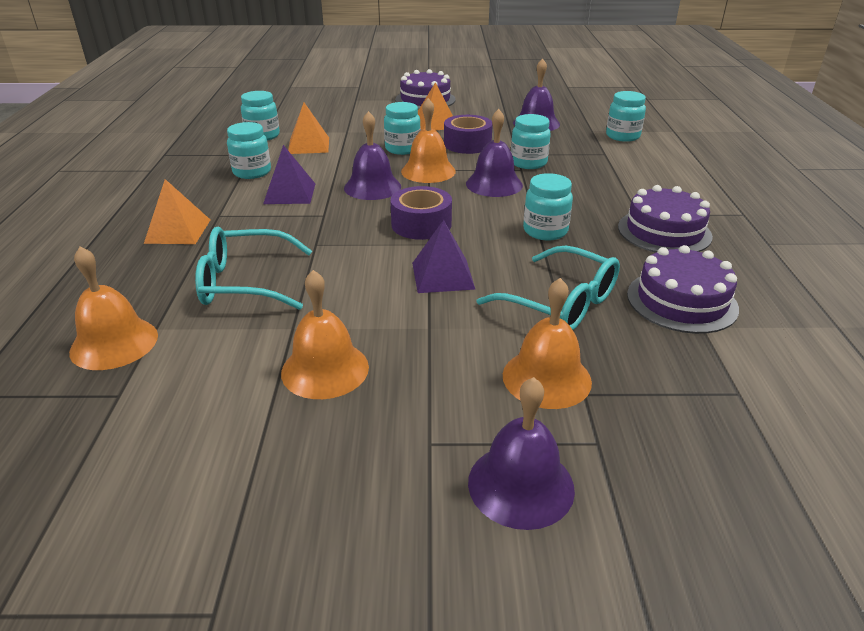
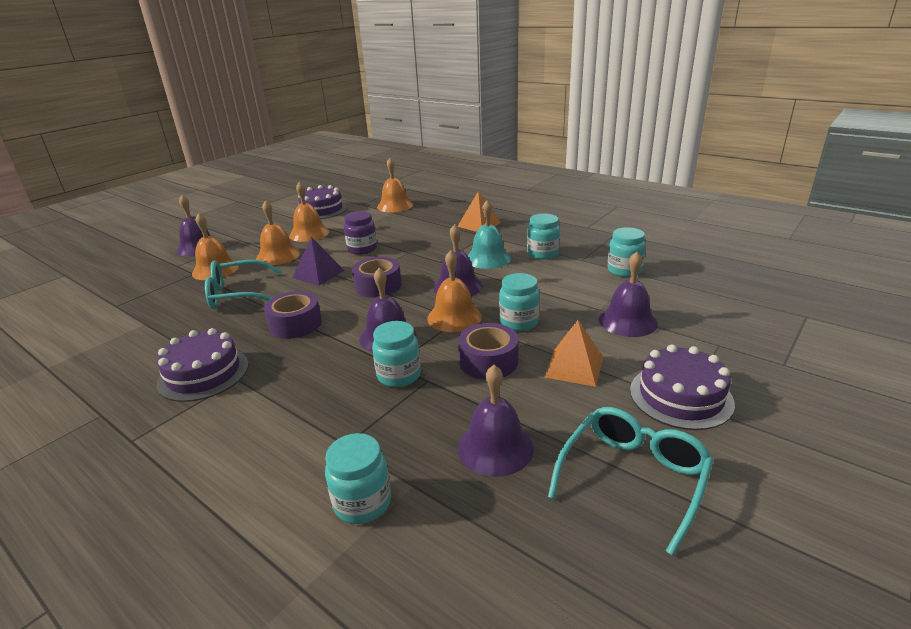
camera: 130 degrees right, 5 degrees down
(244, 282) = (399, 230): turquoise glasses -> turquoise glasses (633, 477)
(289, 193) = (488, 258): purple pyramid -> turquoise bell
(308, 145) = (578, 283): orange pyramid -> none
(339, 280) = (362, 249): none -> purple jar
(355, 121) = (628, 321): none -> purple bell
(435, 345) = (278, 255): none -> orange bell
(545, 231) = (295, 324): turquoise jar -> purple tape
(681, 301) = (164, 330): purple cake -> purple cake (321, 210)

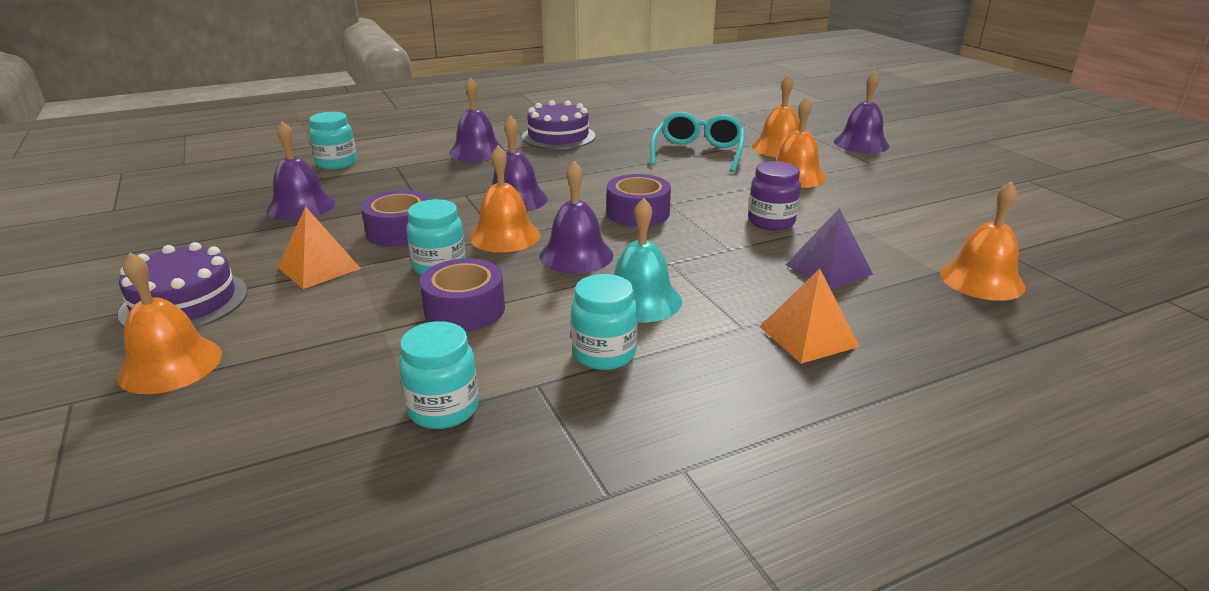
camera: 115 degrees right, 0 degrees up
(295, 324) = (598, 168): purple tape -> purple tape (465, 309)
(309, 233) = (868, 199): orange bell -> orange bell (170, 364)
(318, 274) = (712, 189): purple pyramid -> purple pyramid (828, 269)
(321, 210) = (985, 219): purple cake -> none
(399, 375) = (444, 193): turquoise jar -> none
(628, 321) = (326, 336): purple bell -> purple bell (477, 151)
(633, 477) = (180, 241): turquoise glasses -> none

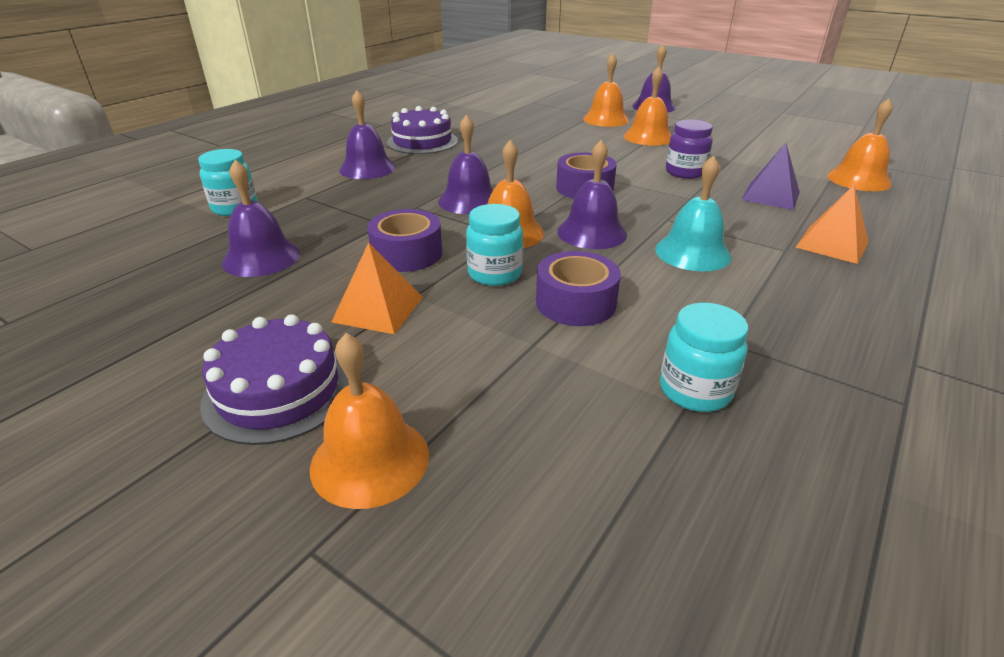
camera: 30 degrees left, 5 degrees up
(604, 354) = (734, 301): turquoise jar -> none
(698, 153) = (555, 134): turquoise glasses -> none

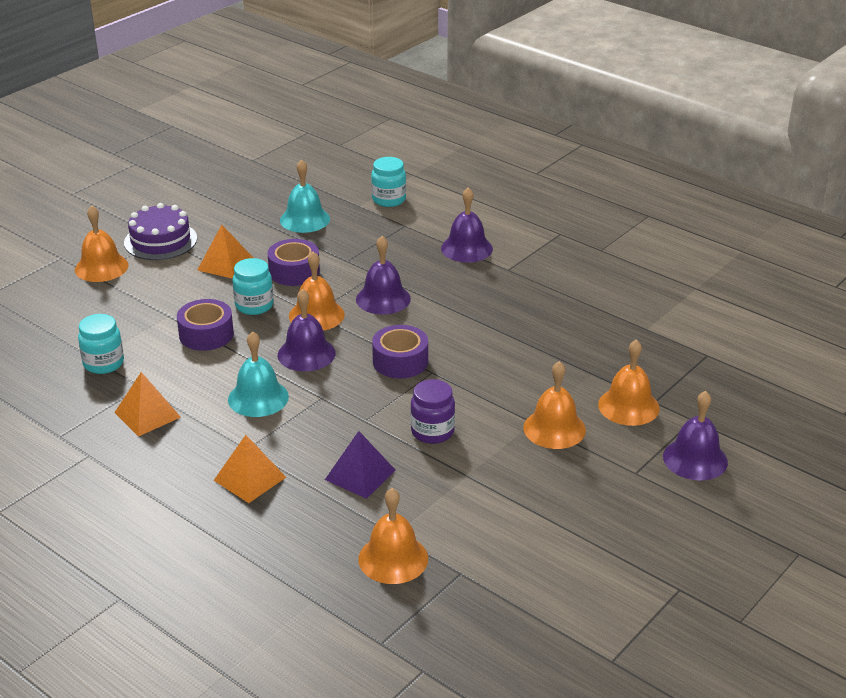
camera: 95 degrees right, 0 degrees up
(261, 257) = (305, 219): purple bell -> turquoise bell
(422, 142) = (541, 275): purple cake -> none
(785, 325) = (147, 414): none -> orange pyramid

